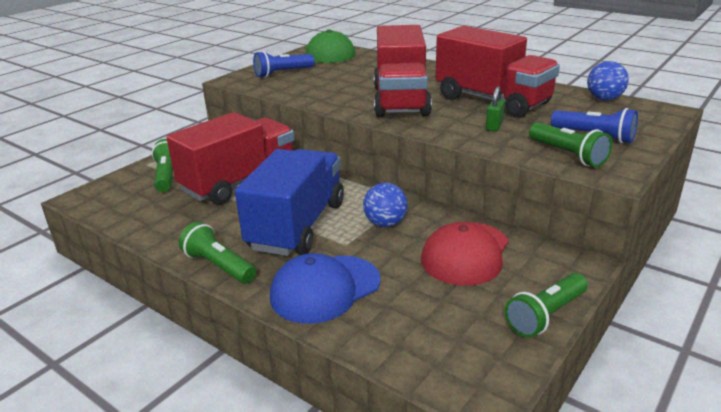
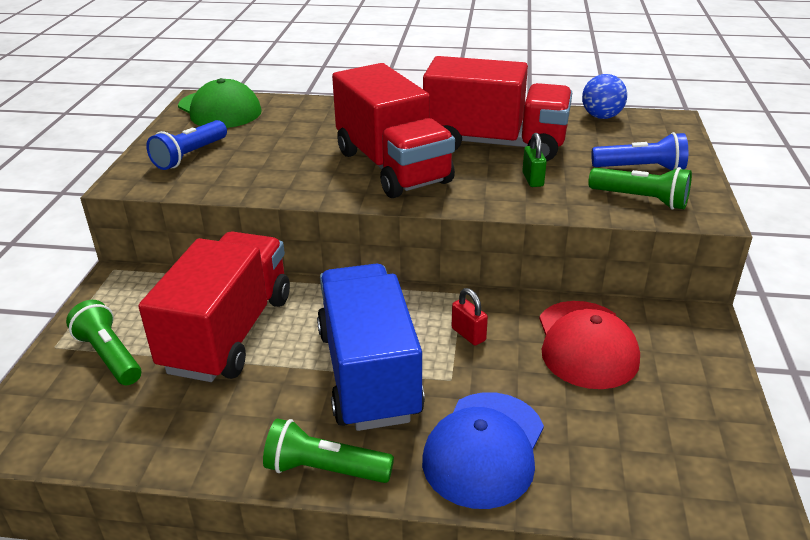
camera: 30 degrees left, 5 degrees up
(385, 223) = (468, 334): blue ball -> red padlock
(545, 316) = (723, 391): green flashlight -> none

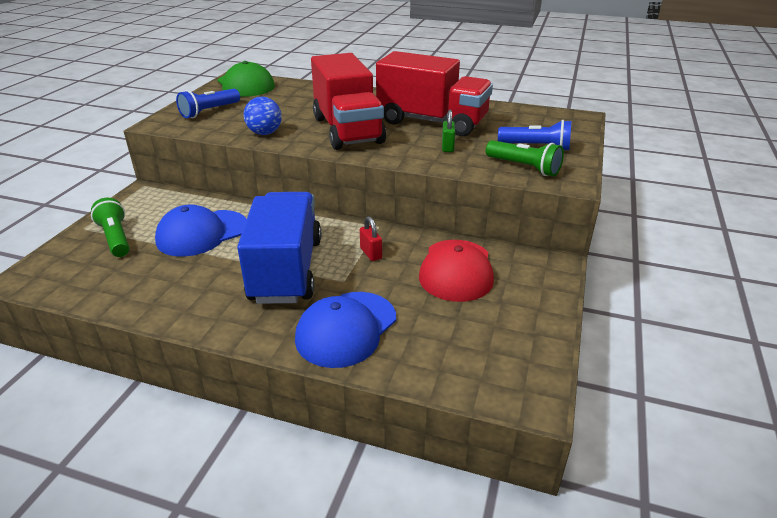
camera: 10 degrees right, 0 degrees up
(229, 333) = (202, 233): red truck -> blue cap
(324, 469) = (226, 326): green flashlight -> none
(601, 116) = (525, 110): blue ball -> blue ball (265, 133)

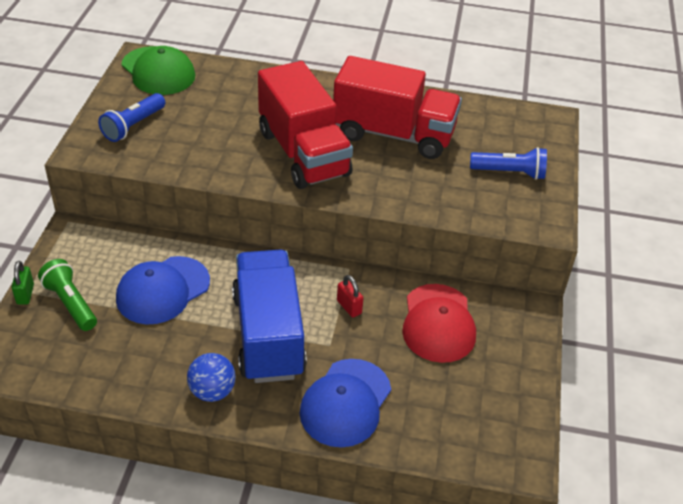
camera: 10 degrees left, 10 degrees up
(265, 133) = (212, 163): blue ball -> blue ball (212, 391)
(447, 147) = (417, 177): green padlock -> green padlock (25, 294)
(524, 167) = (500, 206): green flashlight -> none

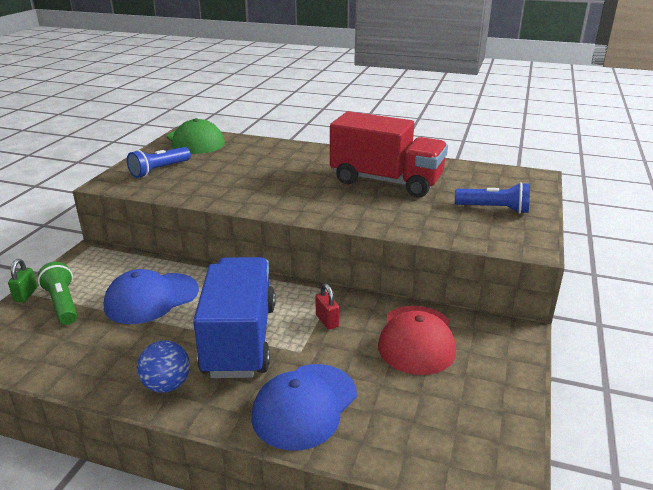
camera: 10 degrees right, 15 degrees down
(303, 153) = (300, 190): red truck -> none

